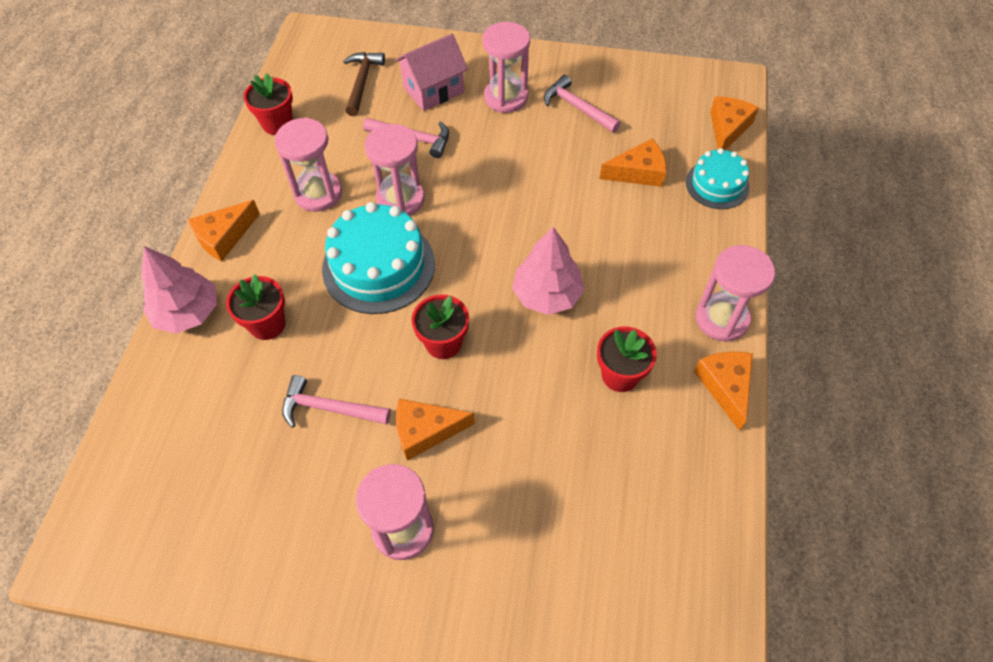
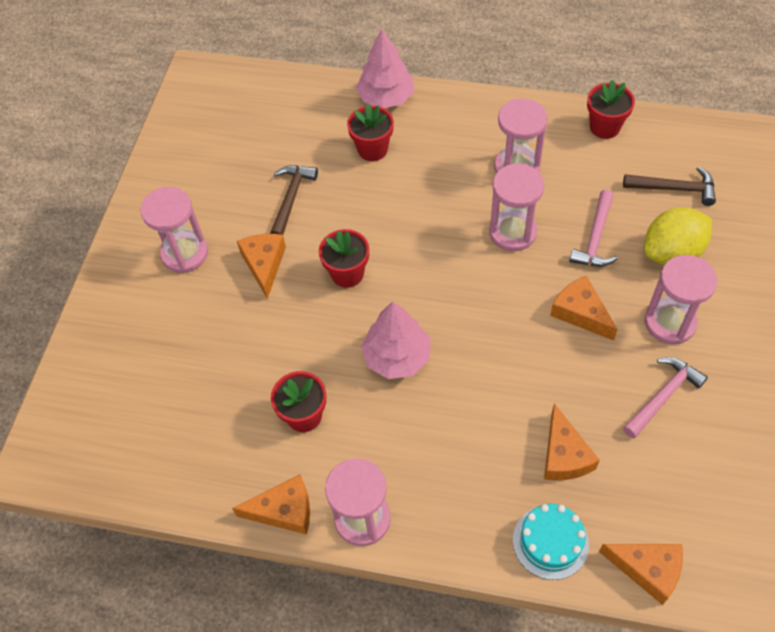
camera: 95 degrees right, 0 degrees up
(224, 237) = (464, 108): orange cheese -> orange cheese (580, 313)
(330, 408) = (291, 199): pink hammer -> brown hammer
(378, 266) = (432, 220): turquoise cake -> none
(433, 90) = (672, 252): pink house -> yellow lemon

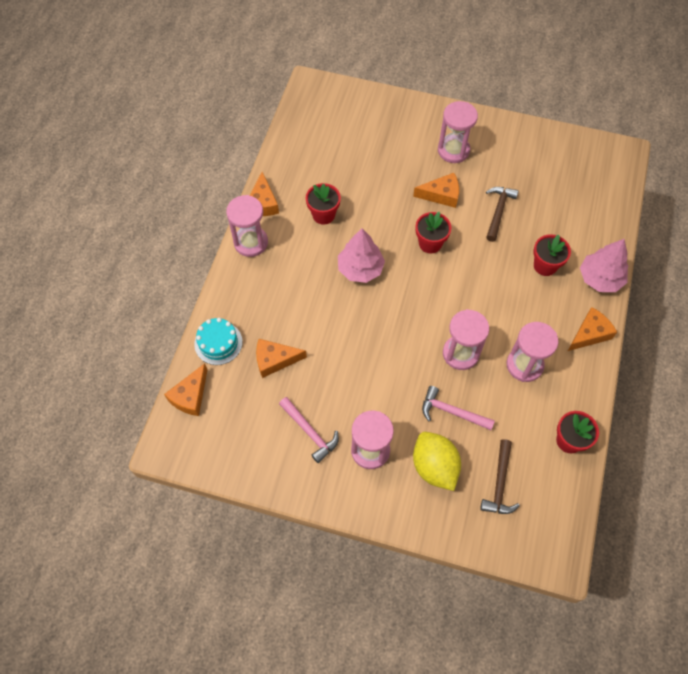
camera: 90 degrees right, 5 degrees up
(291, 199) = (498, 212): brown hammer -> brown hammer turned 90 degrees counterclockwise
(580, 313) = (384, 389): orange cheese -> orange cheese (589, 334)

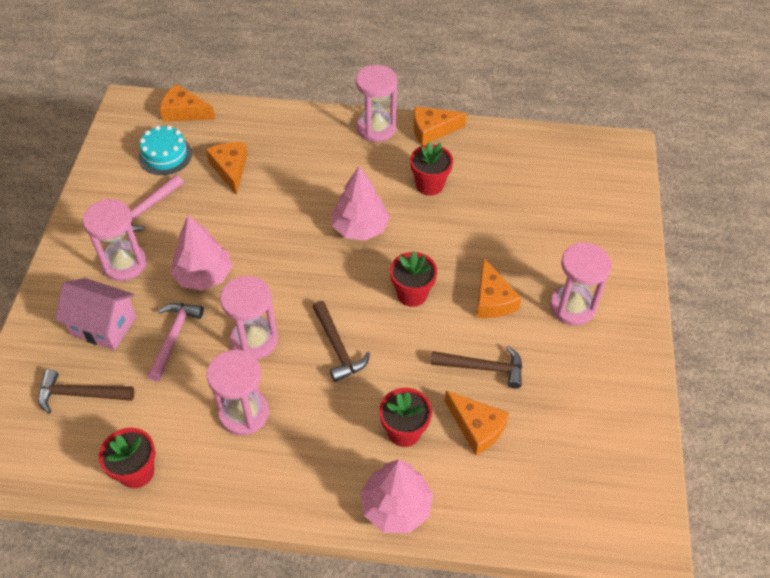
camera: 80 degrees right, 10 degrees down
(218, 343) = (246, 122): turquoise cake -> turquoise cake (165, 155)
(392, 387) = (204, 276): none -> pink tree
(434, 466) = (104, 326): yellow lemon -> pink house
(472, 297) = (338, 347): none -> brown hammer
(589, 334) = (300, 494): orange cheese -> orange cheese (477, 427)

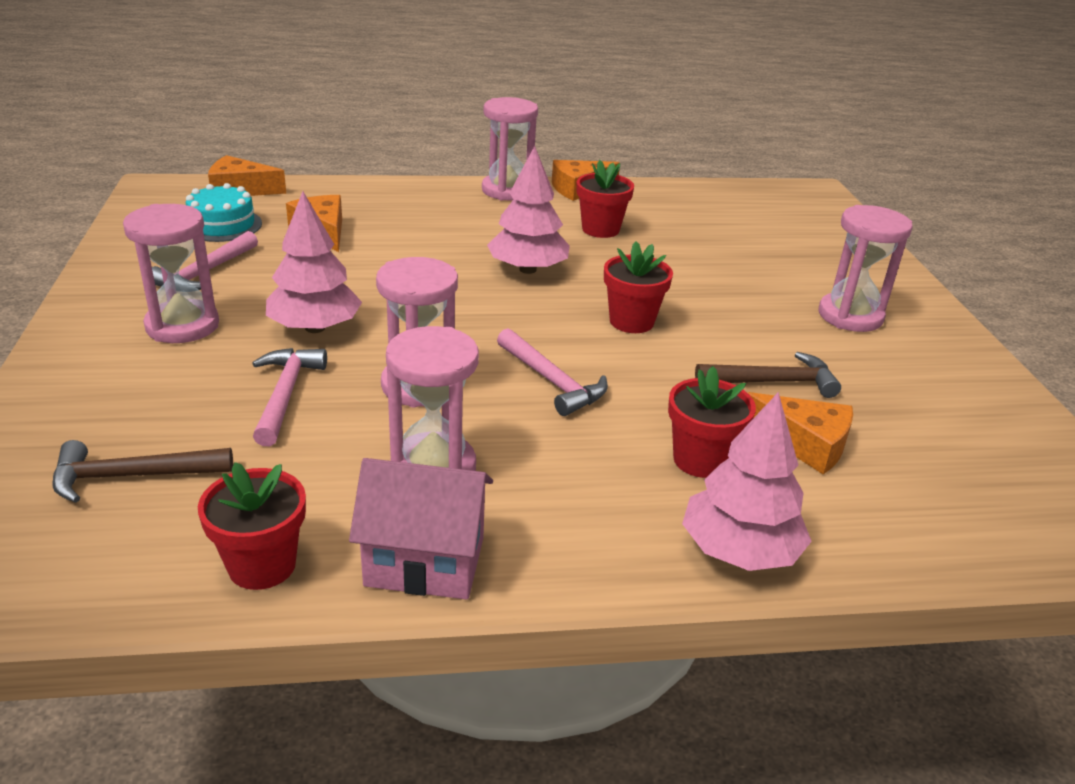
camera: 15 degrees left, 20 degrees down
(104, 326) = (161, 392): pink house -> pink house (425, 561)
(338, 347) = (552, 381): brown hammer -> pink hammer
(492, 299) = (743, 318): orange cheese -> none

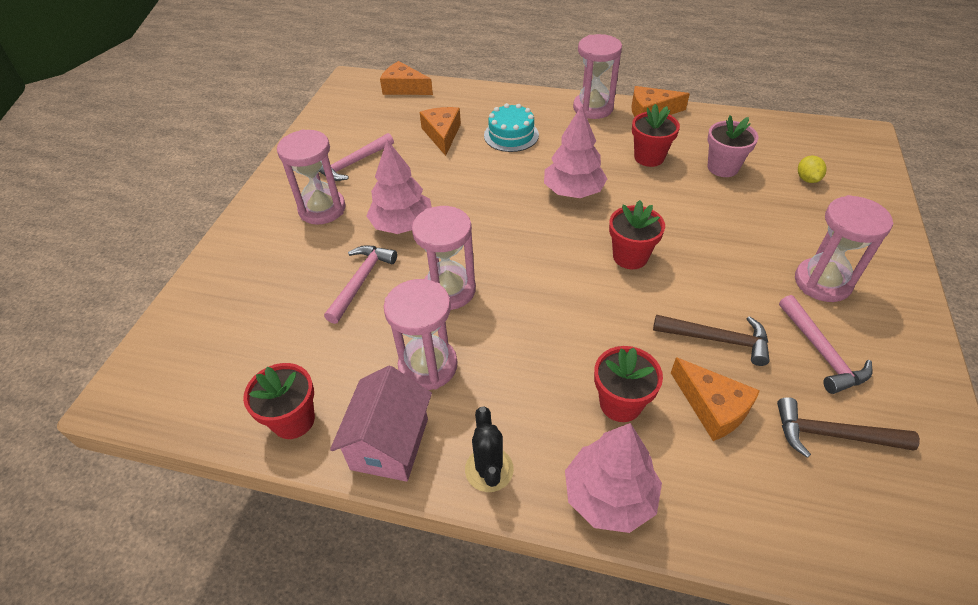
camera: 25 degrees right, 15 degrees up
(133, 476) = (249, 330): brown hammer -> brown hammer (833, 435)
(222, 225) = (380, 120): turquoise cake -> turquoise cake (511, 135)
(425, 561) = (390, 444): pink house -> pink house turned 75 degrees clockwise
(552, 381) = (543, 304): pink hammer -> pink hammer (821, 352)
(577, 558) = (489, 469): none -> black cactus
(688, 230) = (722, 167): none -> pink flower pot
(782, 232) = (807, 179): none -> yellow lemon

